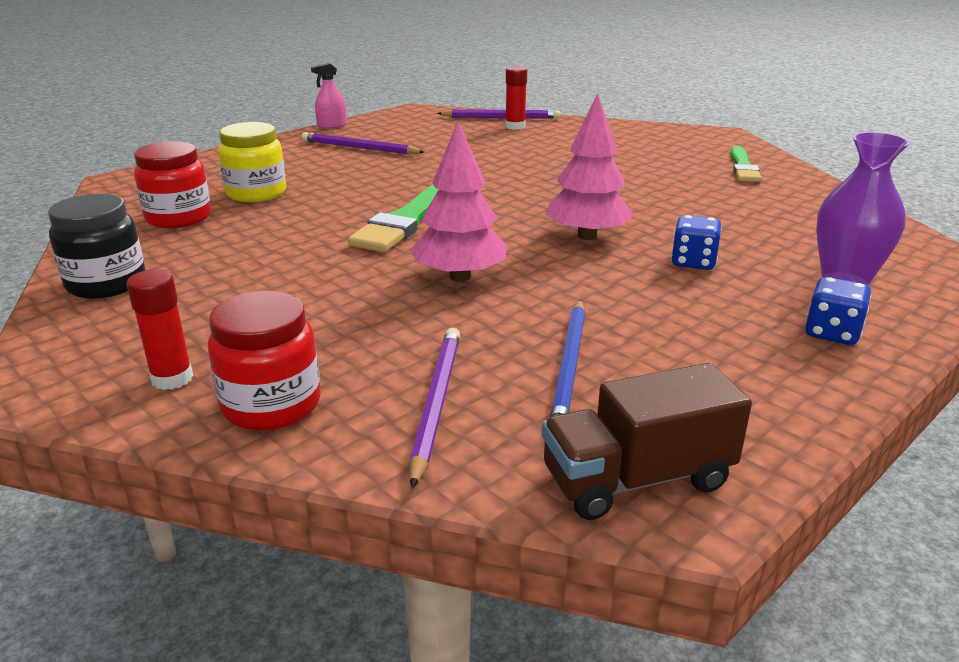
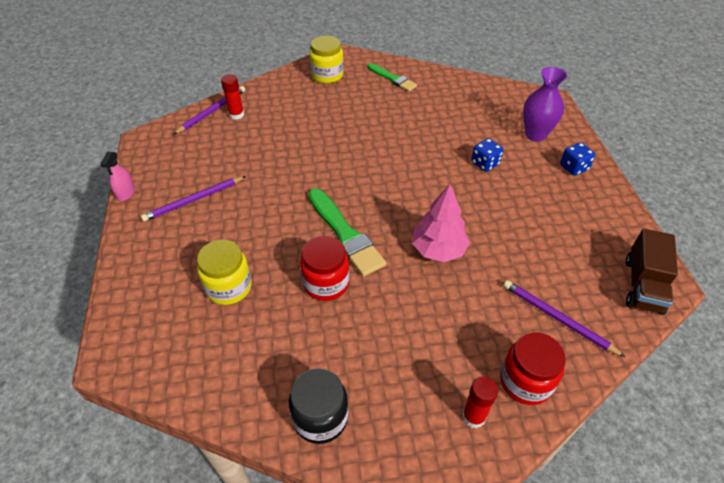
camera: 55 degrees left, 20 degrees up
(178, 218) = (235, 345): red jar -> red jar (326, 283)
(569, 366) = (552, 258): blue pencil -> none
(587, 236) = (428, 179): pink tree -> none
(668, 139) = (327, 75): none -> yellow jar

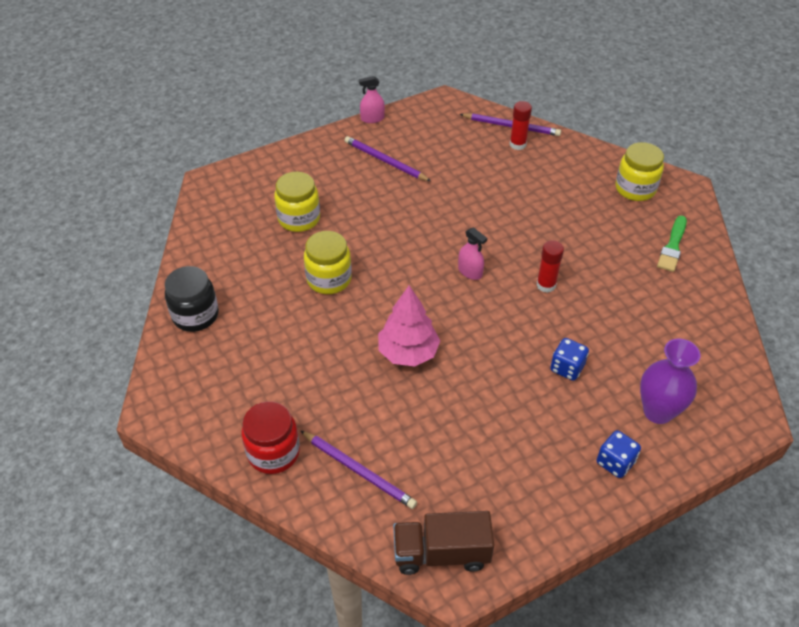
camera: 70 degrees right, 0 degrees up
(326, 283) = (329, 279): red jar -> yellow jar
(345, 234) = (394, 275): green brush -> none
(365, 185) = (470, 272): none -> pink spray bottle
(473, 416) = (225, 418): red glue stick -> red glue stick (546, 285)
(557, 318) = (359, 471): purple pencil -> purple pencil turned 105 degrees clockwise

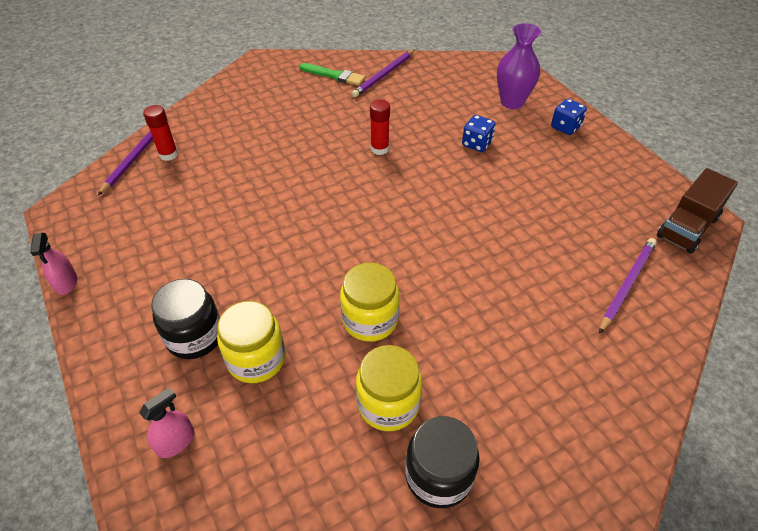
camera: 90 degrees left, 0 degrees up
(273, 452) = (629, 360): red jar -> none
(321, 186) = (195, 336): none -> black jar
(385, 161) = (162, 268): purple pencil -> purple pencil (384, 75)
(408, 352) = (474, 247): pink tree -> none
(441, 553) = (687, 227): brown truck -> brown truck turned 45 degrees clockwise
(470, 272) = (361, 198): pink spray bottle -> pink spray bottle (176, 442)
(635, 189) = (257, 86): yellow jar -> yellow jar (388, 404)

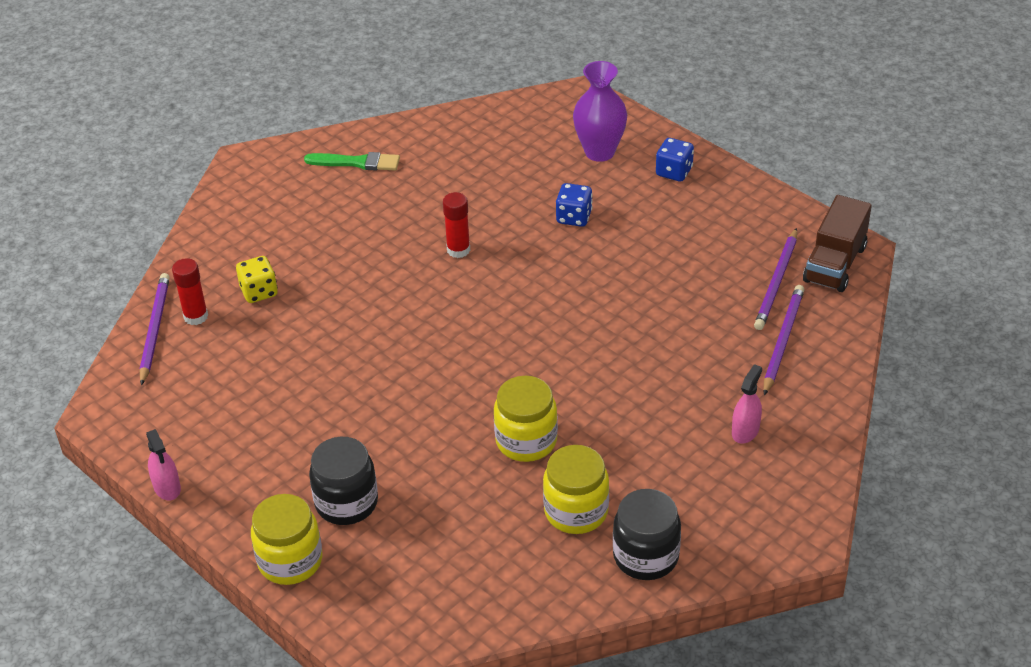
camera: 15 degrees left, 5 degrees down
(176, 442) = (381, 596): pink spray bottle -> pink spray bottle (745, 431)
(222, 147) = (259, 292): none -> yellow dice
(256, 359) = (423, 506): yellow jar -> yellow jar (290, 561)
(384, 75) = (422, 148): purple pencil -> purple pencil (776, 282)

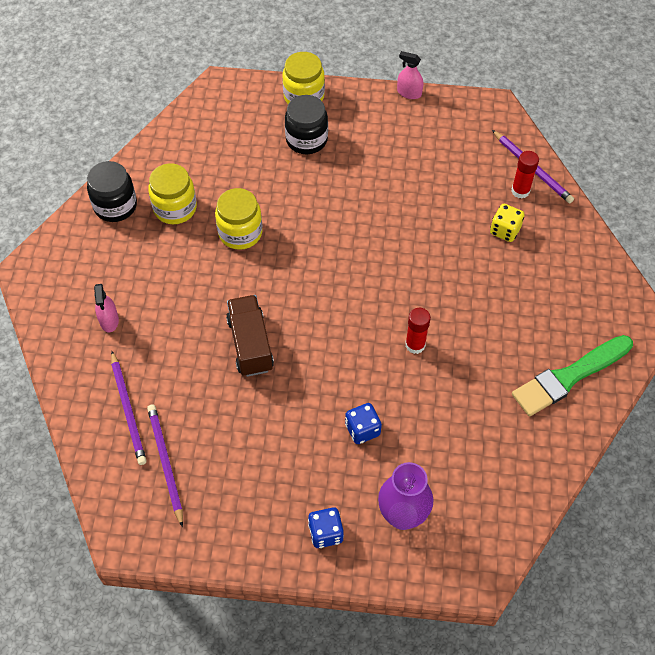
camera: 140 degrees right, 15 degrees up
(357, 162) = (569, 377): green brush -> green brush, size x1.59
(835, 264) = (132, 512): brown truck -> brown truck (250, 344)

